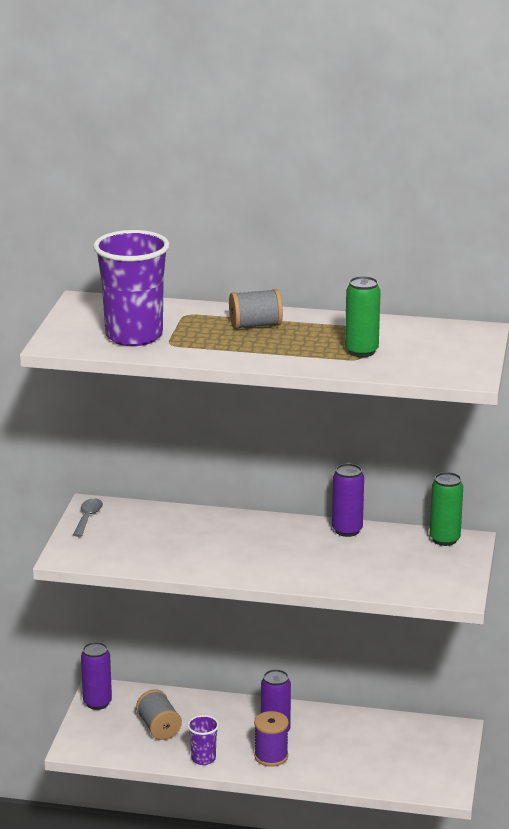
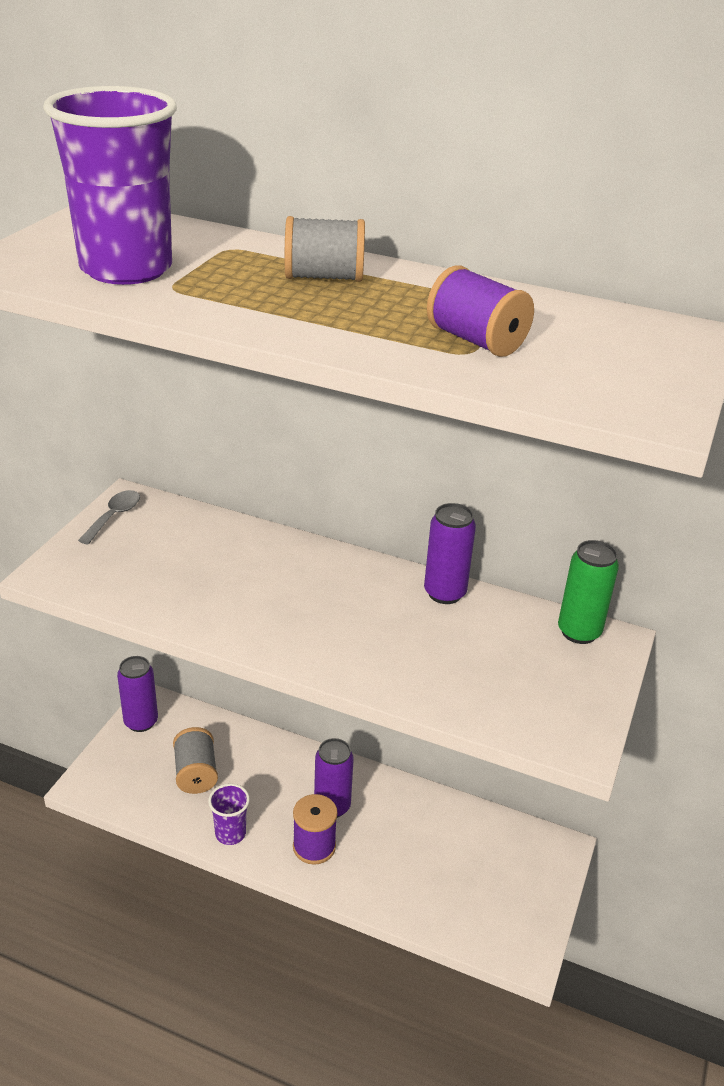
camera: 10 degrees right, 10 degrees up
(361, 351) = (476, 341): green can -> purple spool

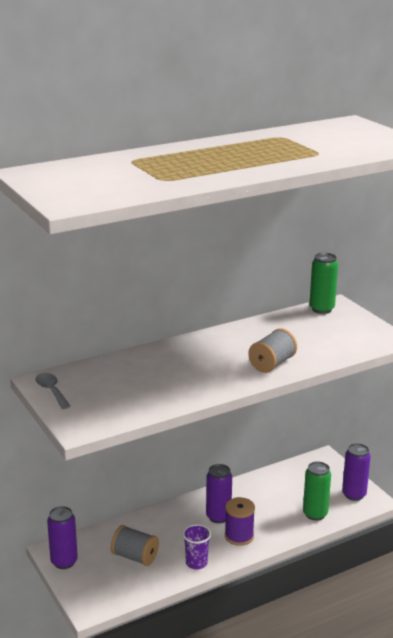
camera: 50 degrees left, 10 degrees down
(126, 269) = (123, 182): purple cup -> none
(324, 277) = (201, 154): grey spool -> grey spool (272, 364)
(431, 902) = (315, 514): none -> green can
(444, 593) = (254, 327): purple can -> purple can (354, 494)
(476, 341) = (310, 149): purple spool -> none

